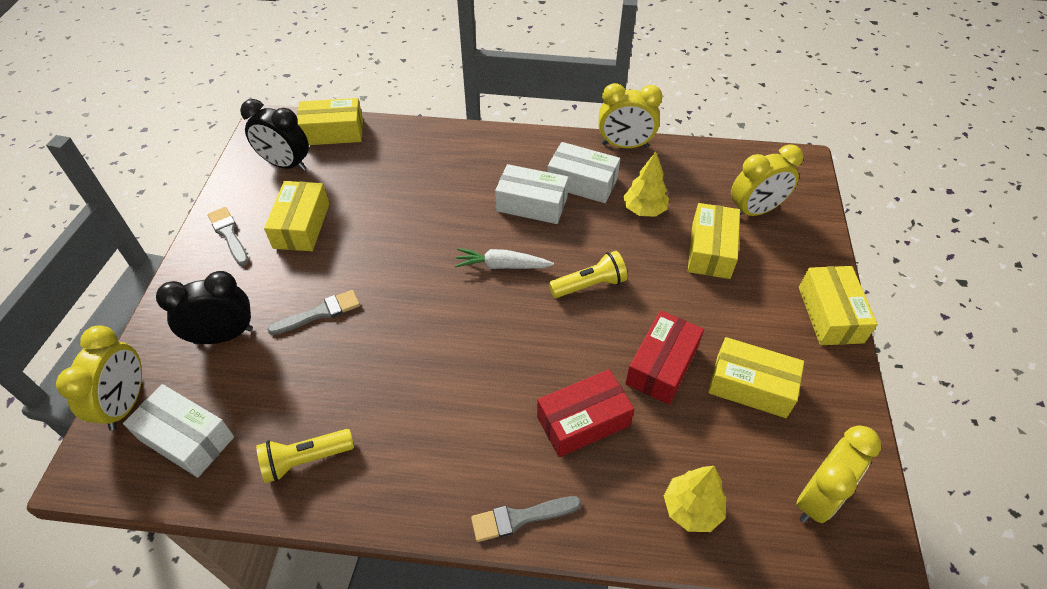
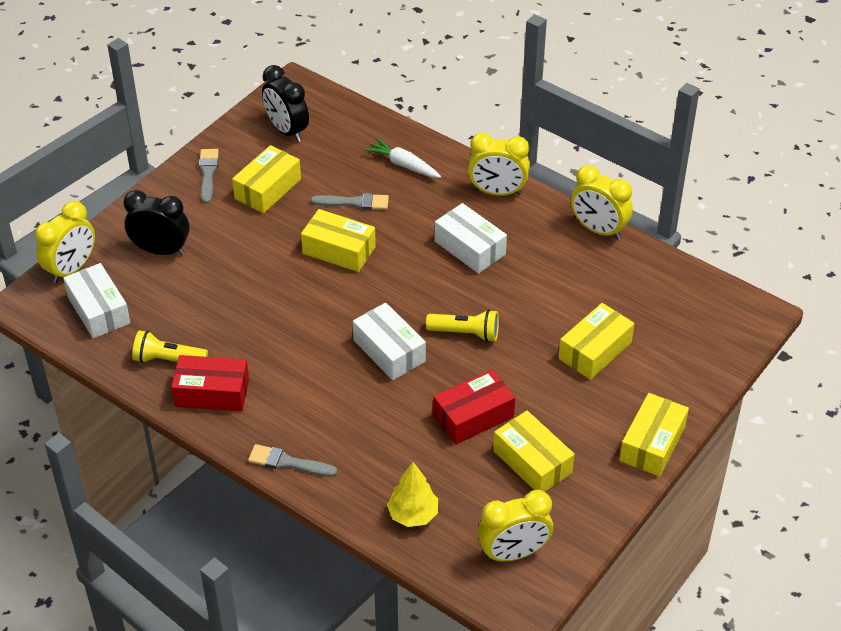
camera: 30 degrees right, 5 degrees down
(319, 313) = (239, 264): grey brush -> grey brush (354, 202)
(333, 132) = (344, 115): yellow box -> yellow box (339, 250)
(502, 266) = (405, 288): white carrot -> white carrot (403, 165)
(582, 182) = (529, 247): white box -> white box (389, 351)
(583, 421) = (380, 425): red box -> red box (212, 393)
(644, 210) = (565, 293): yellow tree -> none
(755, 211) = (668, 336): yellow clock -> yellow clock (497, 192)

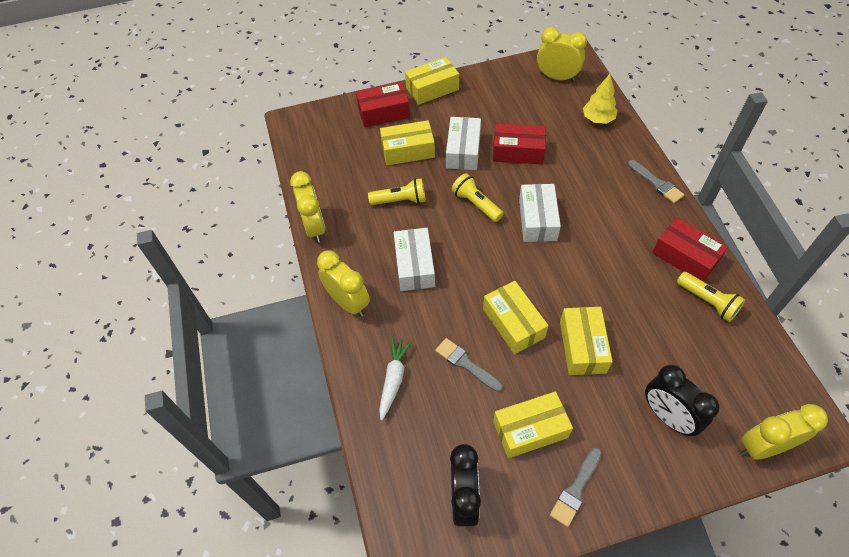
camera: 140 degrees left, 10 degrees up
(98, 310) = (751, 383): white box -> white box (463, 151)
(403, 165) = (394, 379): white carrot -> white carrot turned 150 degrees counterclockwise
(532, 462) = (506, 112): yellow box -> yellow box (582, 346)
(545, 296) = (400, 200): none -> yellow flashlight
(672, 380) = (384, 112): none -> red box

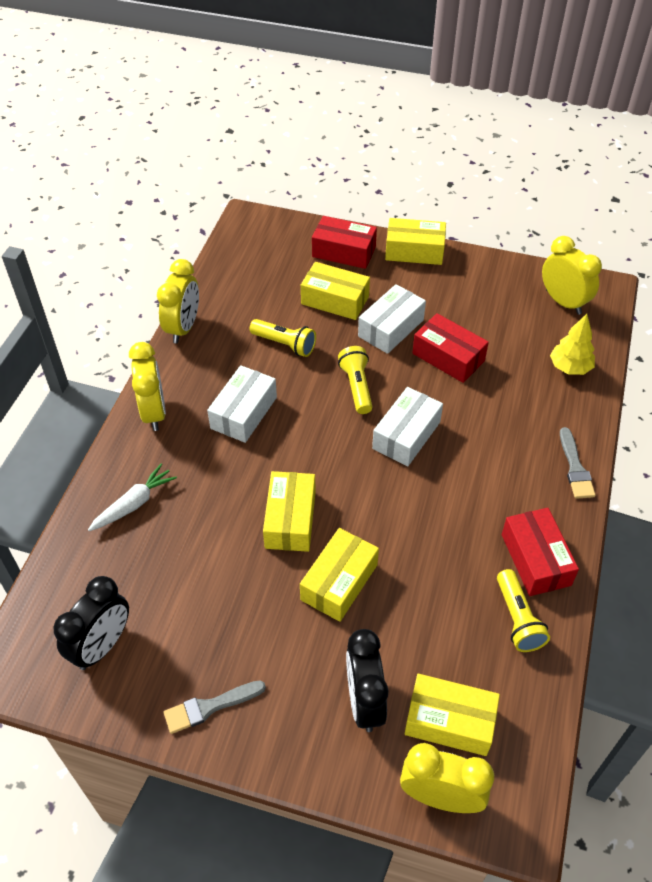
camera: 30 degrees right, 5 degrees down
(466, 364) = (211, 530): grey brush -> none
(530, 429) = (217, 626): yellow box -> yellow box (449, 721)

